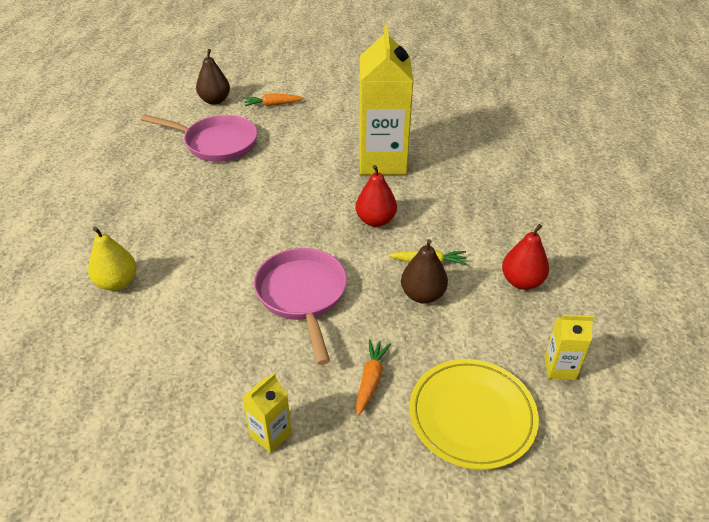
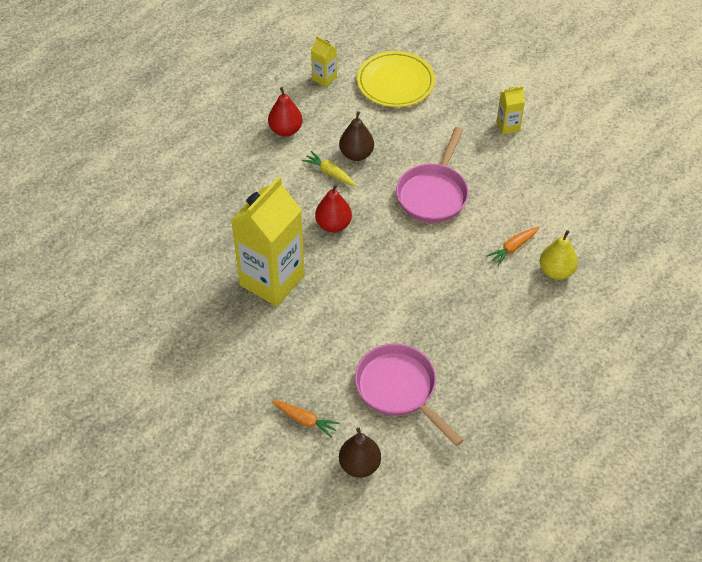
camera: 145 degrees left, 10 degrees up
(370, 380) = (433, 124): orange carrot -> orange carrot (513, 248)

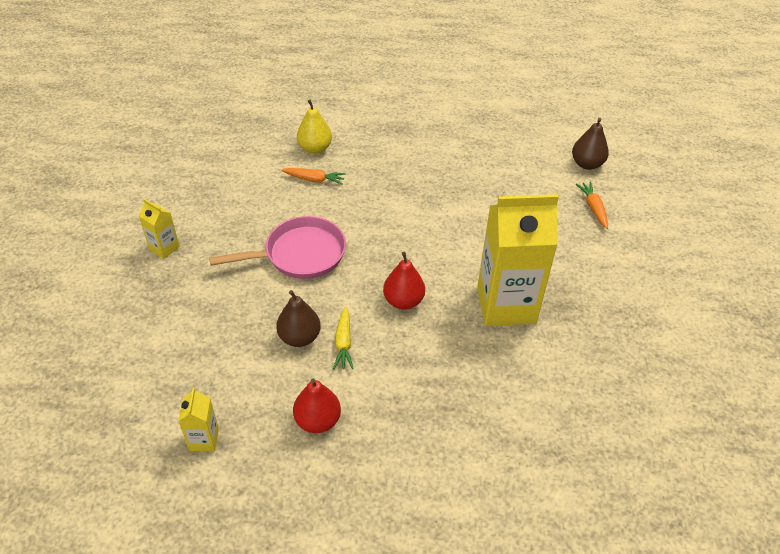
camera: 130 degrees left, 5 degrees down
(395, 82) = (162, 368): yellow plate -> none
(399, 389) = (509, 175): pink pan -> none

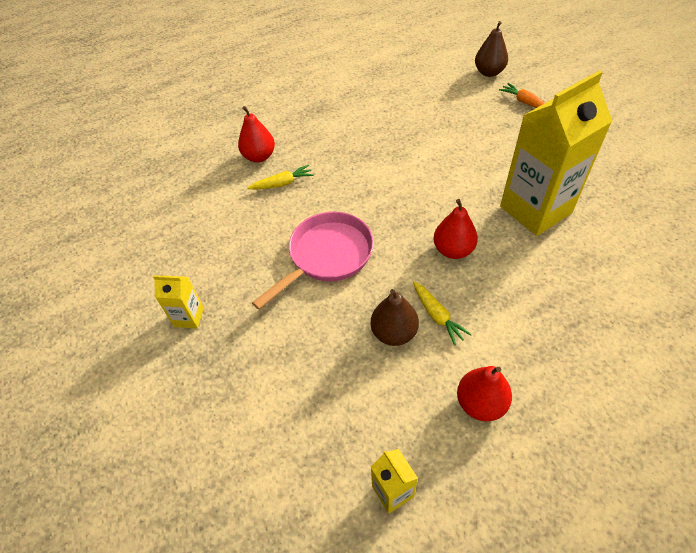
camera: 25 degrees left, 5 degrees up
(314, 179) = (282, 183): orange carrot -> yellow carrot
(315, 148) = (259, 156): yellow pear -> red pear

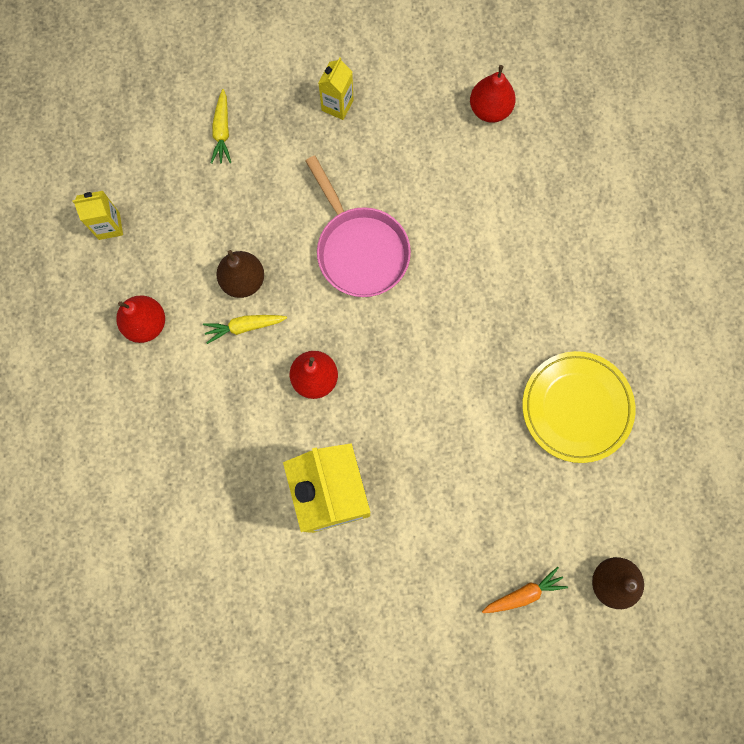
camera: 105 degrees right, 25 degrees up
(259, 156) = (546, 220): red pear -> red pear (490, 109)
(282, 183) = (488, 234): yellow carrot -> yellow carrot (222, 131)
(390, 110) = (576, 407): none -> yellow plate

